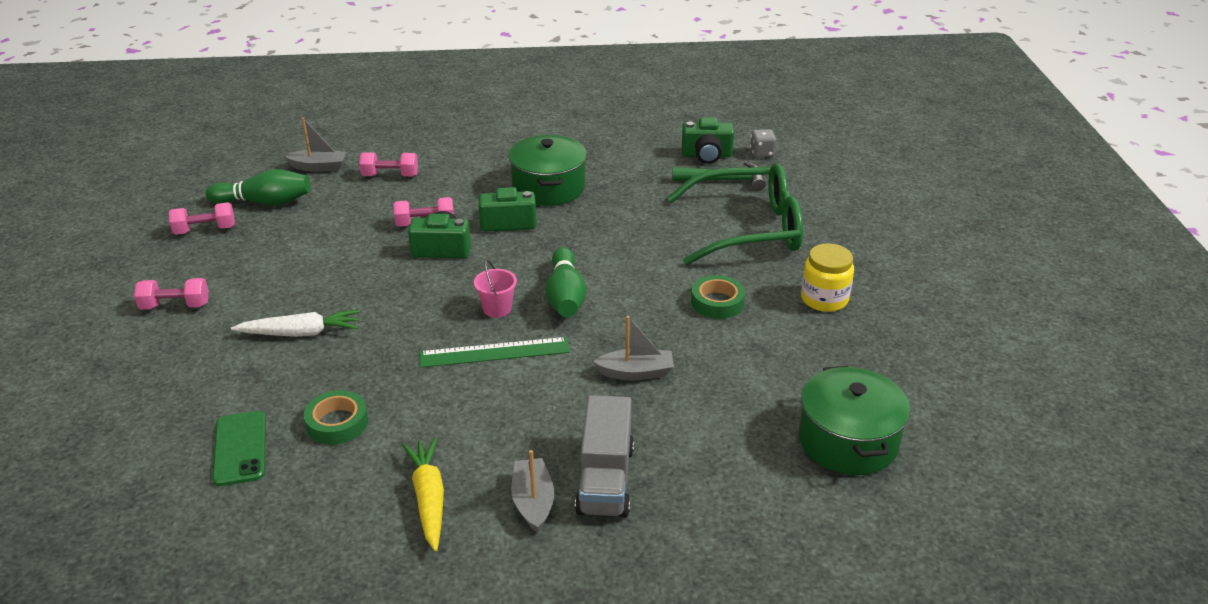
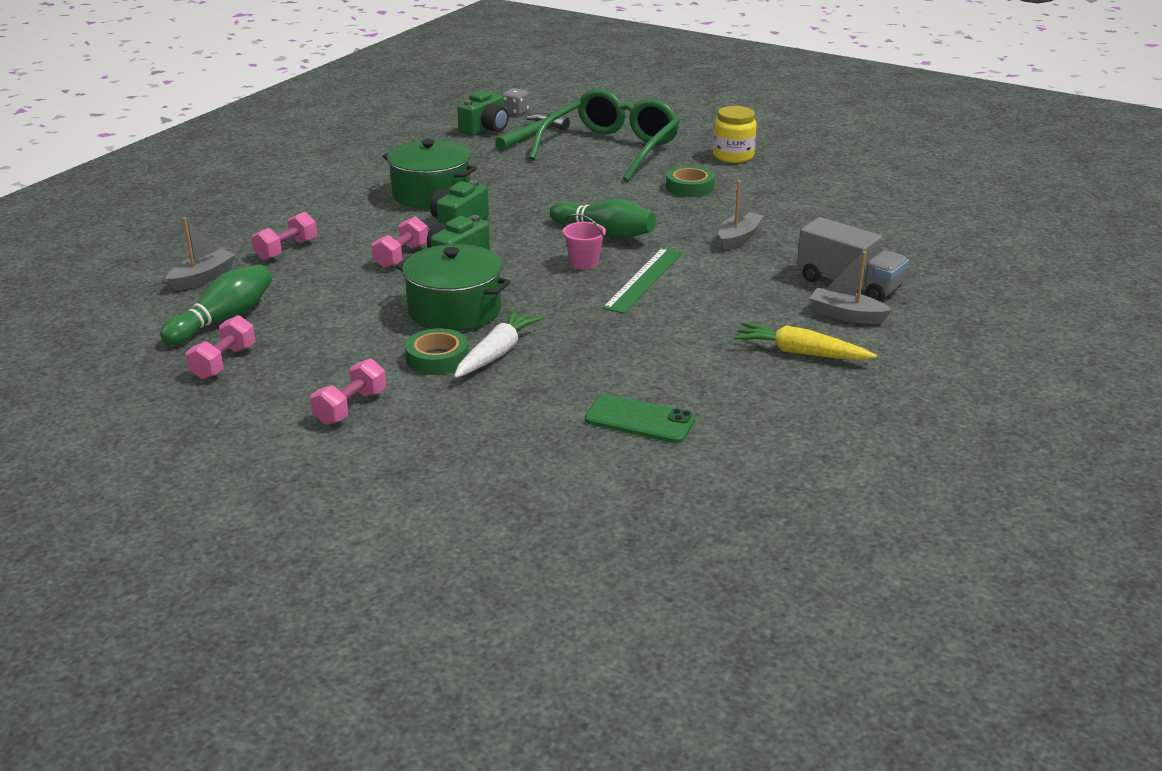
camera: 55 degrees left, 5 degrees down
(337, 423) = (657, 367): green tape -> green tape (437, 358)
(848, 441) = (892, 200): green pot -> green pot (455, 310)

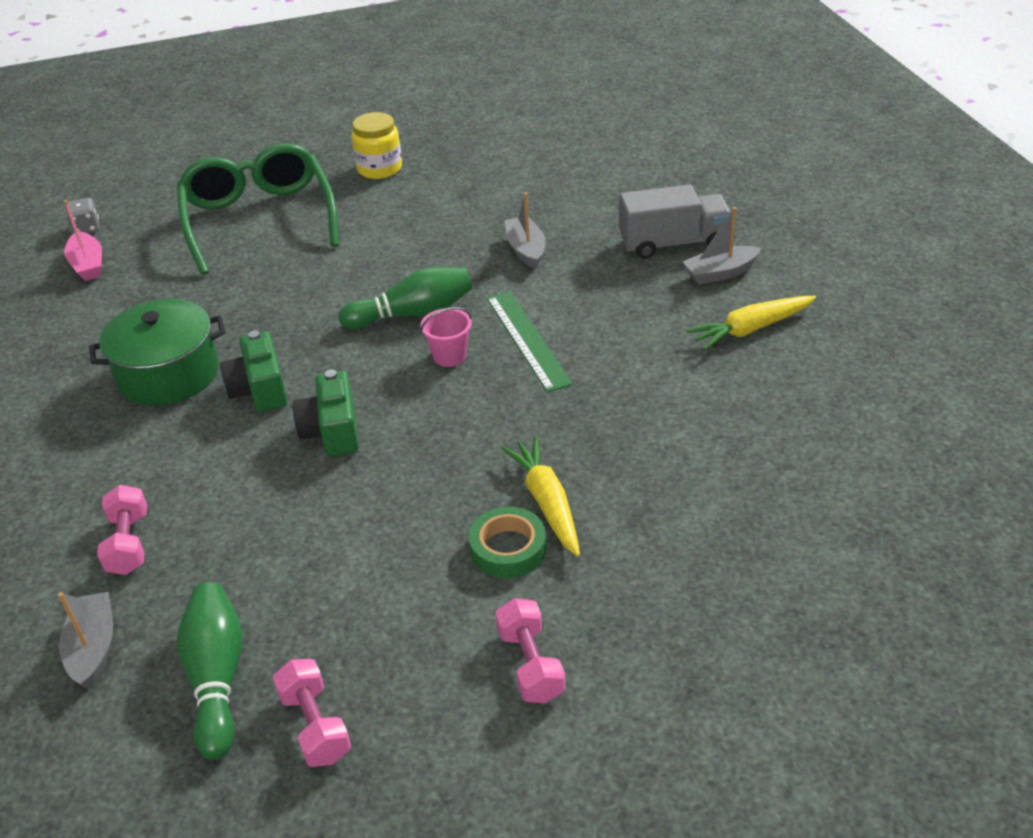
camera: 45 degrees left, 10 degrees up
(401, 256) = (270, 464): pink dumbbell -> none
(455, 310) = (429, 486): green pot -> none
(485, 129) = (88, 265): green camera -> pink boat
(497, 353) = (546, 502): white carrot -> yellow carrot
(533, 135) = (152, 245): green hammer -> none
(639, 420) = (761, 478): green phone -> none
(689, 187) = (399, 221): green tape -> none

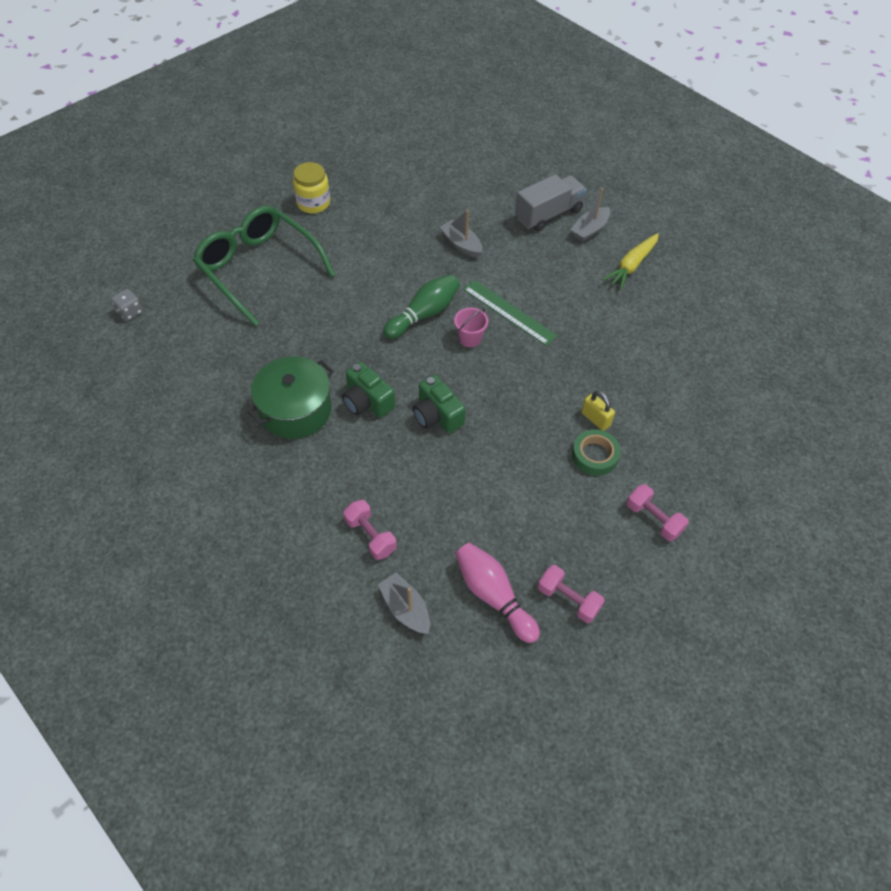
camera: 30 degrees left, 15 degrees up
(88, 265) = (159, 342): pink boat -> none
(217, 678) = (493, 596): green bowling pin -> pink bowling pin
(546, 502) = (595, 419): yellow carrot -> yellow padlock

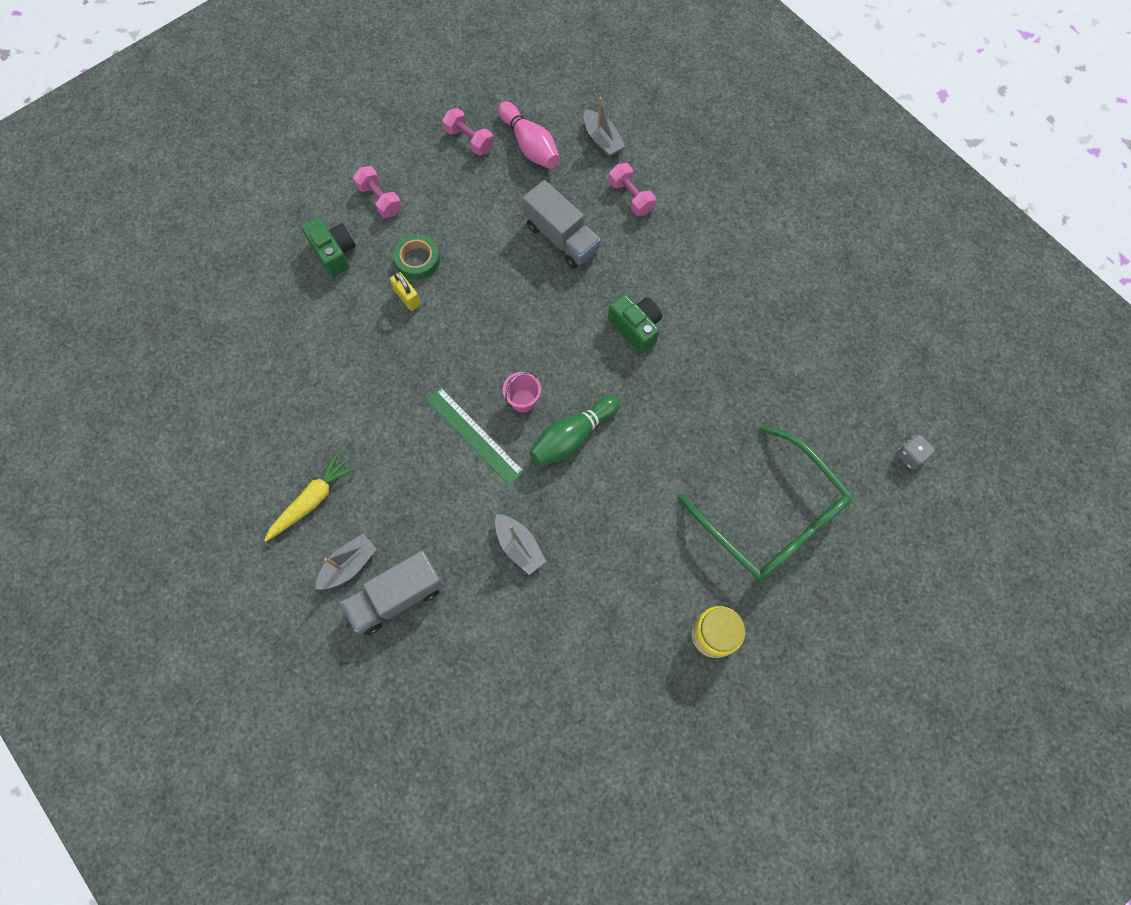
camera: 175 degrees left, 15 degrees up
(295, 410) = (708, 321): green pot -> none
(437, 415) = (565, 309): green camera -> green camera (334, 252)
(446, 485) = (561, 238): none -> grey truck

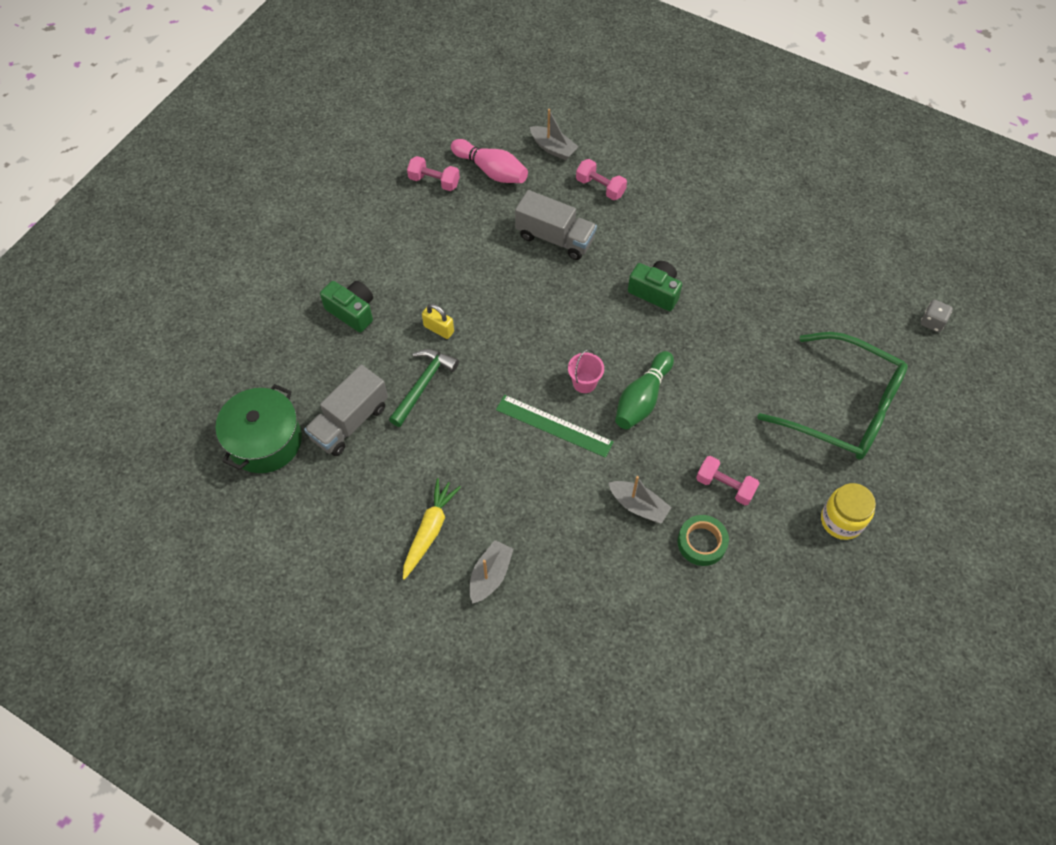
camera: 20 degrees left, 10 degrees down
(201, 357) = (265, 441): none -> green pot
(368, 350) = (423, 384): none -> green hammer
(380, 199) = (374, 254): pink dumbbell -> pink dumbbell (725, 486)
(397, 597) = (548, 587): grey truck -> grey truck (350, 422)
(417, 260) = (433, 295): green tape -> green tape (702, 542)

